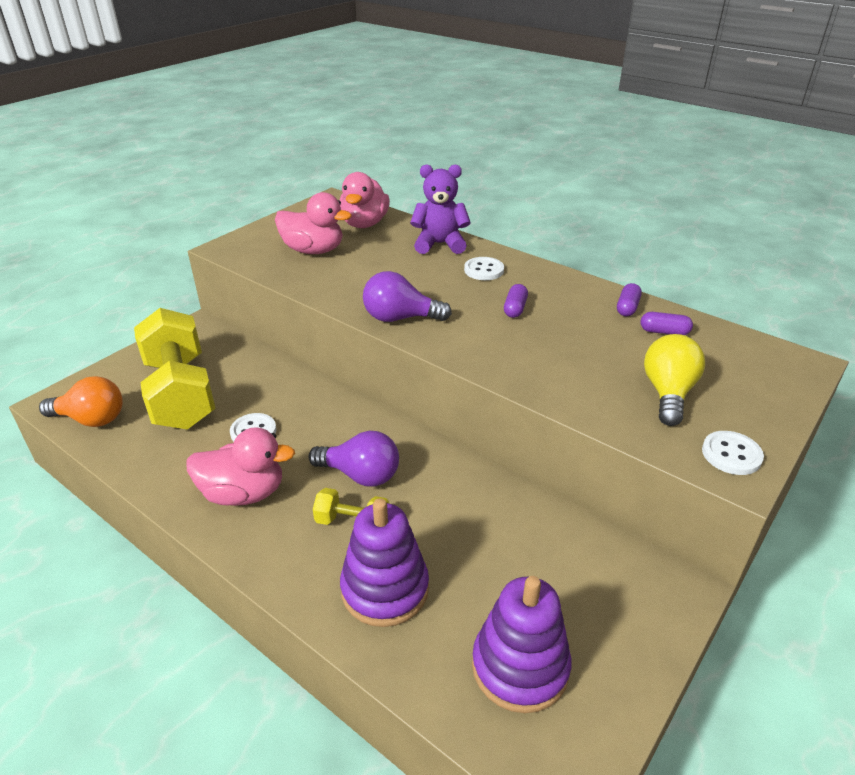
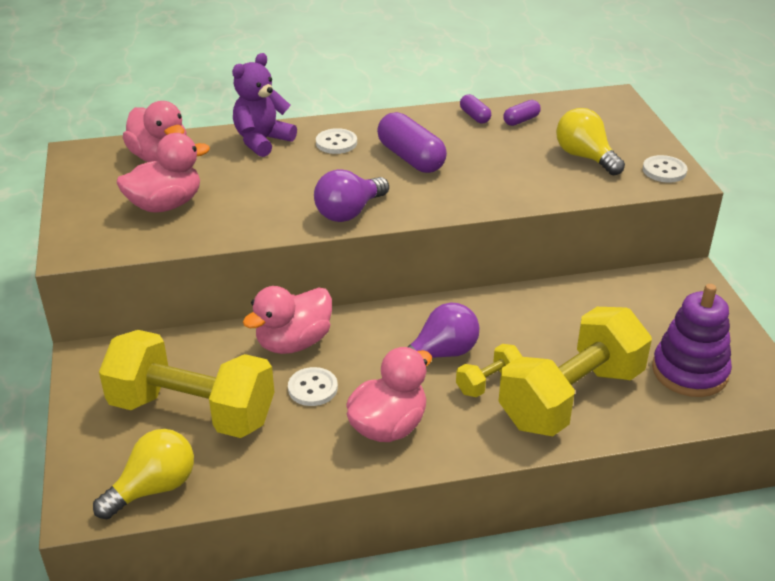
camera: 50 degrees left, 0 degrees up
(91, 419) = (154, 488): orange light bulb -> yellow light bulb
(296, 395) = (293, 342): none -> pink duck
(385, 589) = (571, 397): purple stacking toy -> yellow dumbbell
(515, 309) = (411, 158): purple capsule -> purple capsule, size x1.95

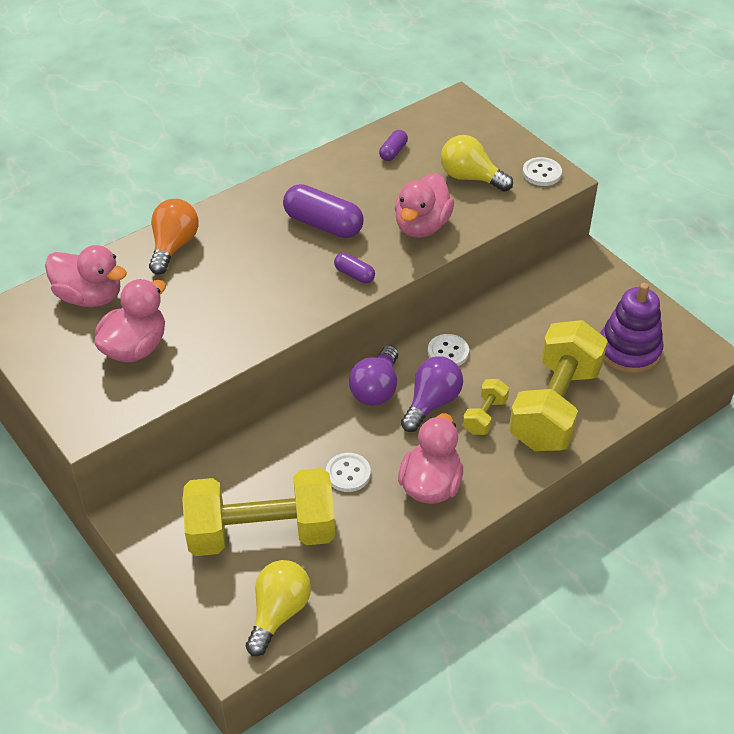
camera: 25 degrees left, 10 degrees up
(262, 141) = (173, 246): purple teddy bear -> orange light bulb
(293, 342) = (303, 436): pink duck -> pink duck (422, 226)
(336, 143) = (244, 227): white button -> white button (448, 352)
(349, 212) = (308, 301): purple light bulb -> purple light bulb (376, 389)
(474, 116) = (350, 159): purple capsule -> purple capsule (354, 274)

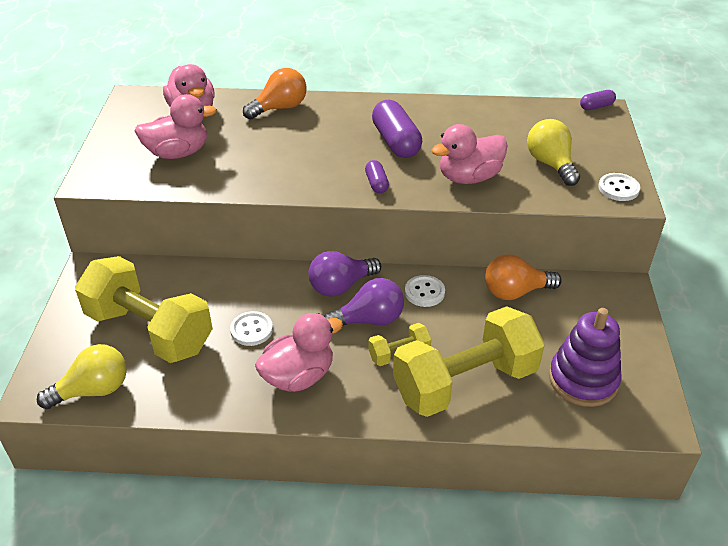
camera: 40 degrees right, 5 degrees down
(393, 152) = (508, 121): purple capsule -> purple capsule (596, 106)
(514, 309) = (515, 292): none -> orange light bulb

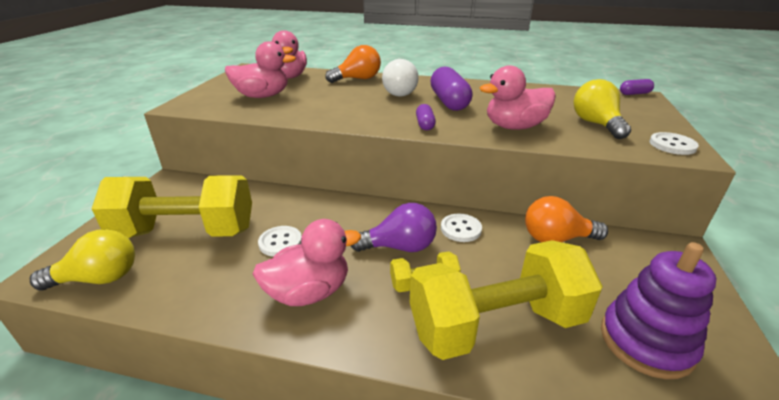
camera: 10 degrees right, 10 degrees down
(150, 330) = (186, 232): yellow dumbbell -> yellow dumbbell turned 45 degrees counterclockwise
(335, 130) = (398, 92): none -> white light bulb
(341, 286) = (379, 215): purple light bulb -> none

